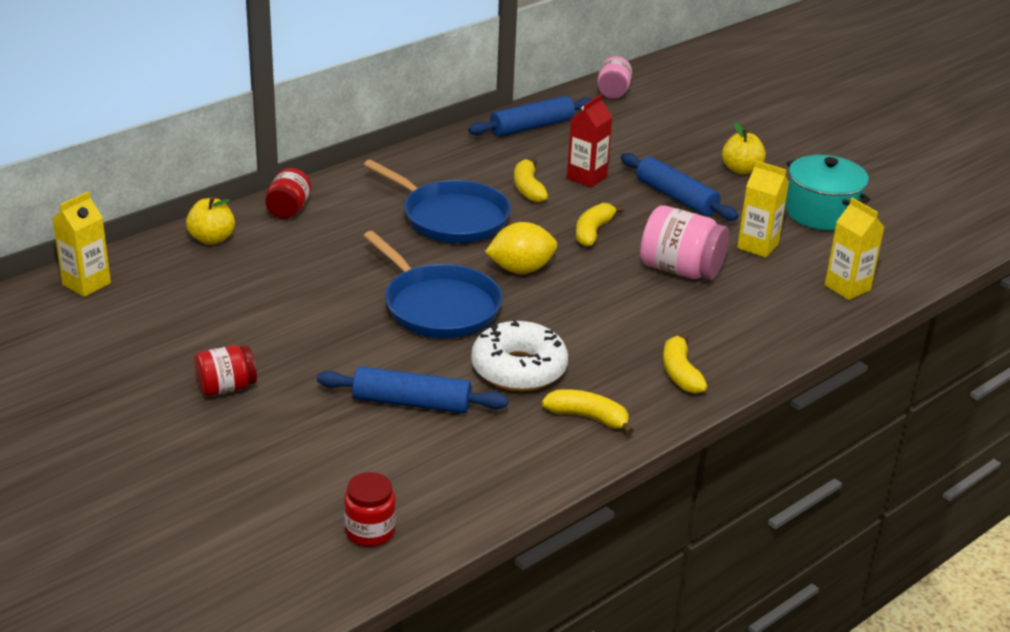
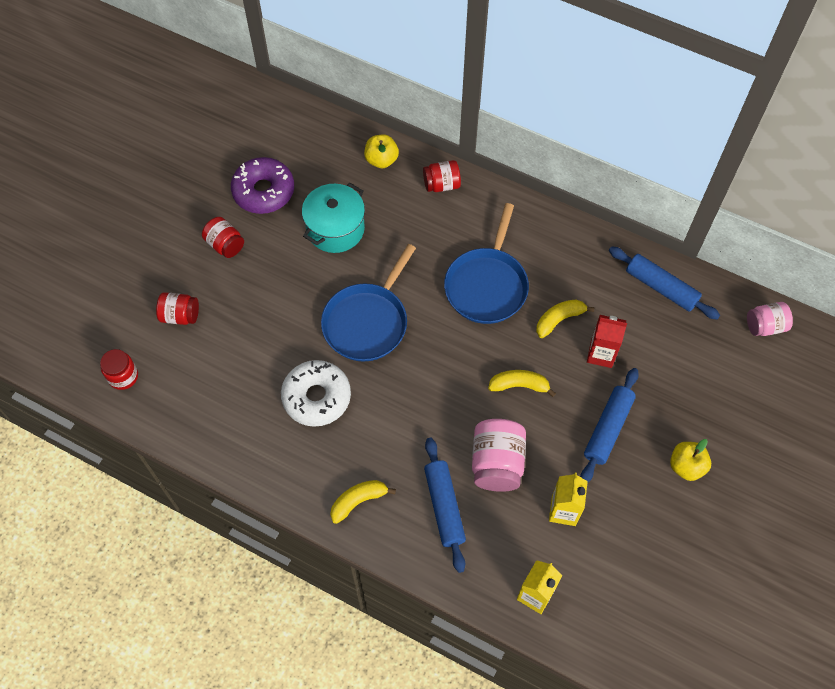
camera: 70 degrees right, 30 degrees up
(86, 284) = (297, 122): yellow carton -> none
(170, 336) = (263, 191): none -> purple donut
(309, 453) = (180, 315): none -> red jar
(411, 403) = (252, 349): blue rolling pin -> blue rolling pin (444, 506)
(521, 269) = (440, 355): yellow lemon -> none
(588, 417) = (280, 458): yellow banana -> none
(821, 213) = (648, 549): turquoise pot -> turquoise pot (335, 229)

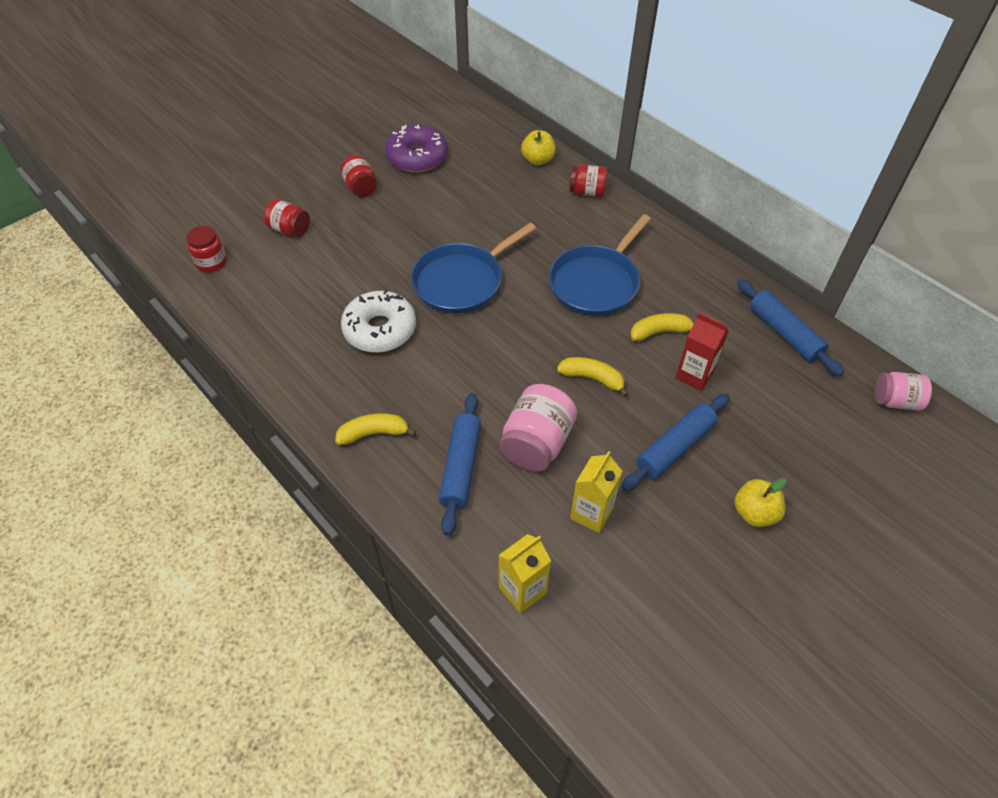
camera: 20 degrees right, 10 degrees down
(335, 229) = (468, 201): turquoise pot -> none

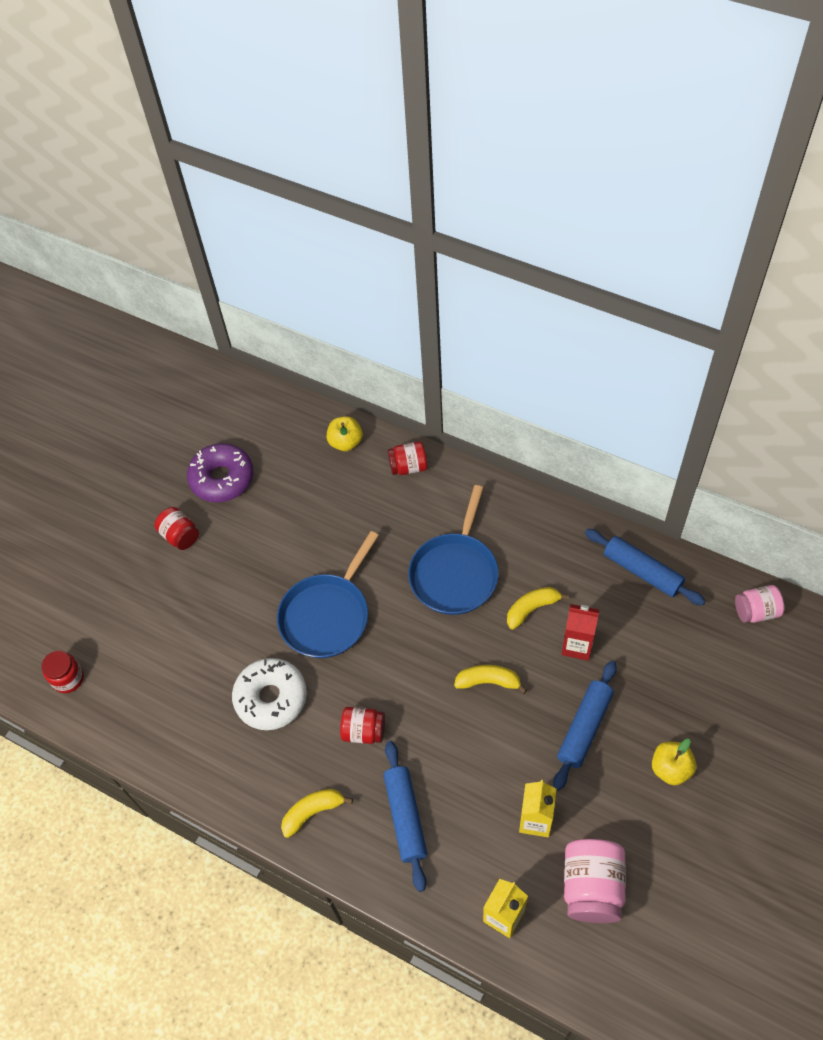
camera: 15 degrees left, 5 degrees up
(290, 230) = (130, 612): red jar -> red jar (364, 731)
(536, 443) = (463, 768): pink jar -> pink jar (592, 887)

